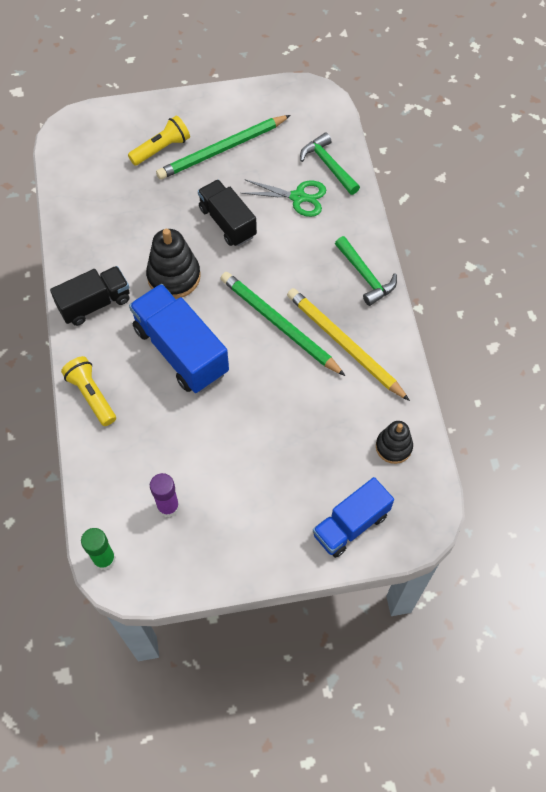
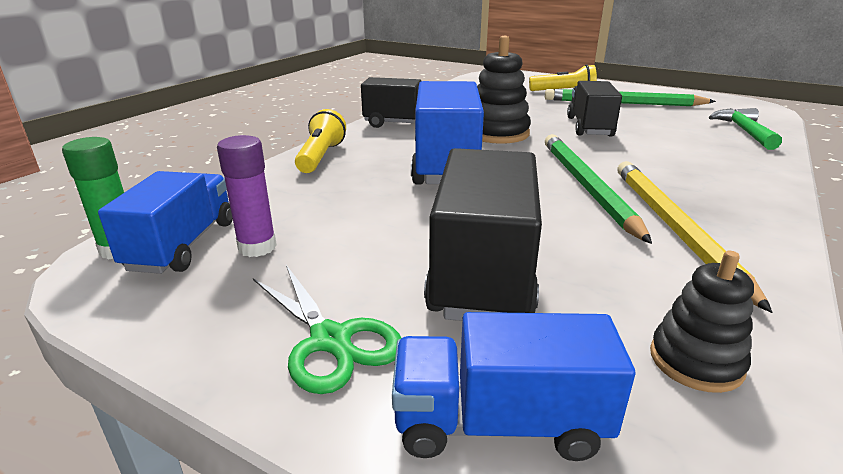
camera: 40 degrees right, 35 degrees down
(130, 533) = (182, 245): none -> blue truck
(285, 445) = (483, 270): none -> black truck
(298, 197) = (689, 135): green scissors -> green scissors (331, 340)
(365, 276) = (751, 195): green hammer -> none

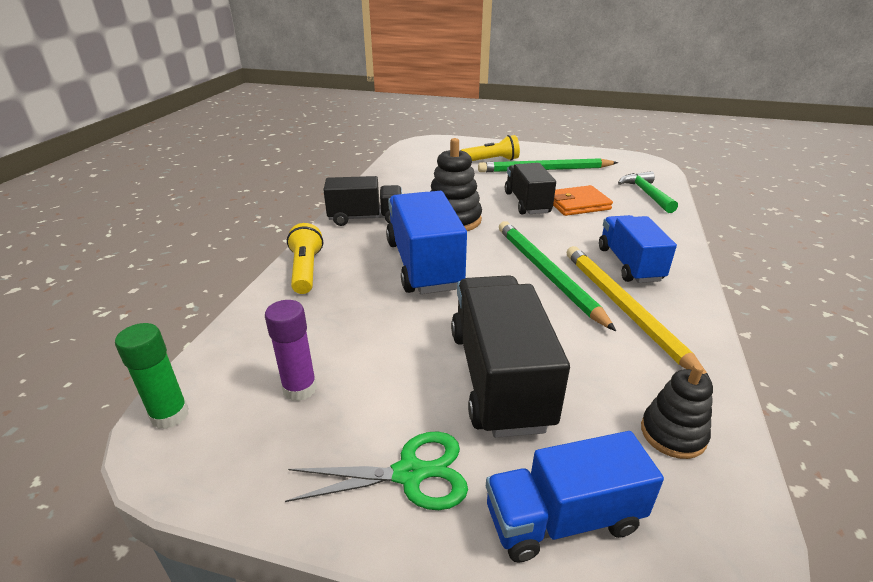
camera: 15 degrees left, 5 degrees up
(182, 245) = (228, 399): blue truck -> blue truck (629, 264)
(331, 340) = (410, 474): green scissors -> green scissors turned 45 degrees counterclockwise
(650, 133) = (577, 204): none -> orange wallet

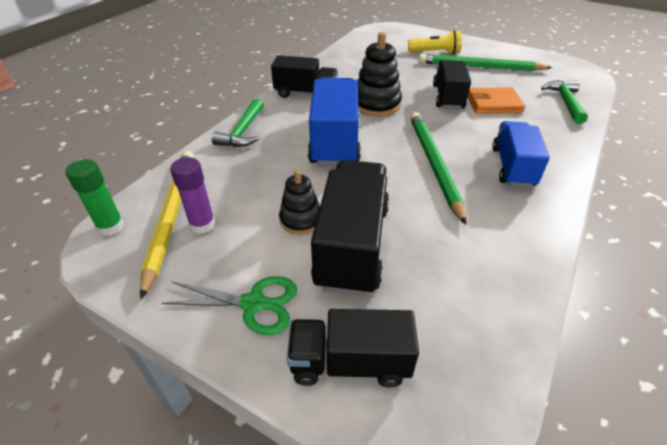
camera: 15 degrees right, 10 degrees up
(306, 270) = (243, 131): yellow flashlight -> green hammer
(563, 518) = (350, 362): blue truck -> black truck
(623, 309) = (486, 206): yellow pencil -> yellow pencil (171, 216)
(673, 434) = (472, 319): black stacking toy -> black stacking toy (300, 220)

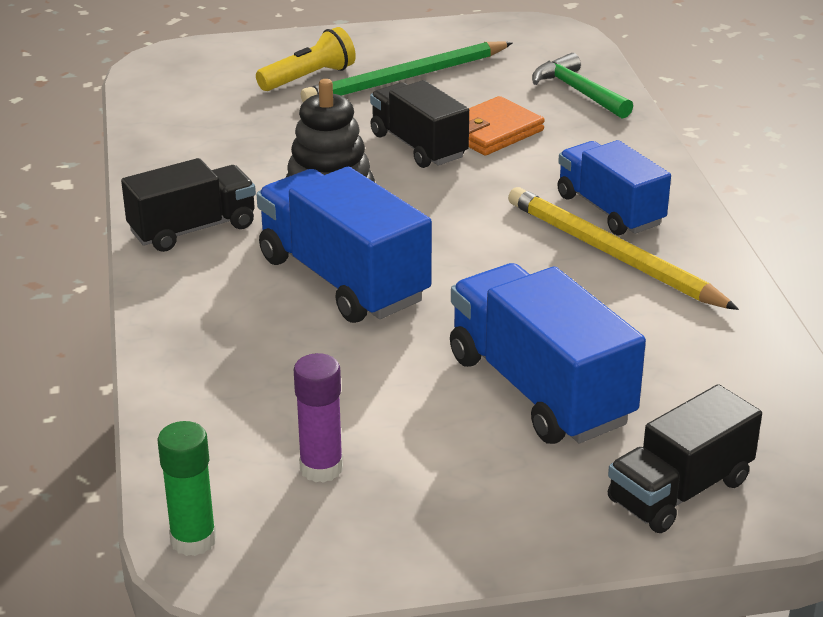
camera: 40 degrees left, 10 degrees down
(171, 216) = (259, 483): yellow pencil -> yellow pencil (612, 255)
(243, 131) = (181, 330): green hammer -> none
(253, 304) = (513, 504): green scissors -> none
(300, 220) = (440, 396): black stacking toy -> none
(352, 245) = (539, 389): black truck -> blue truck
(433, 164) = (515, 250): green pencil -> none

